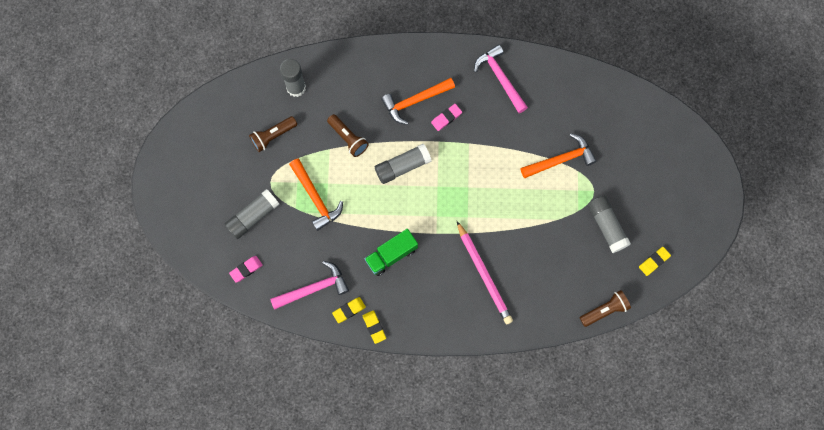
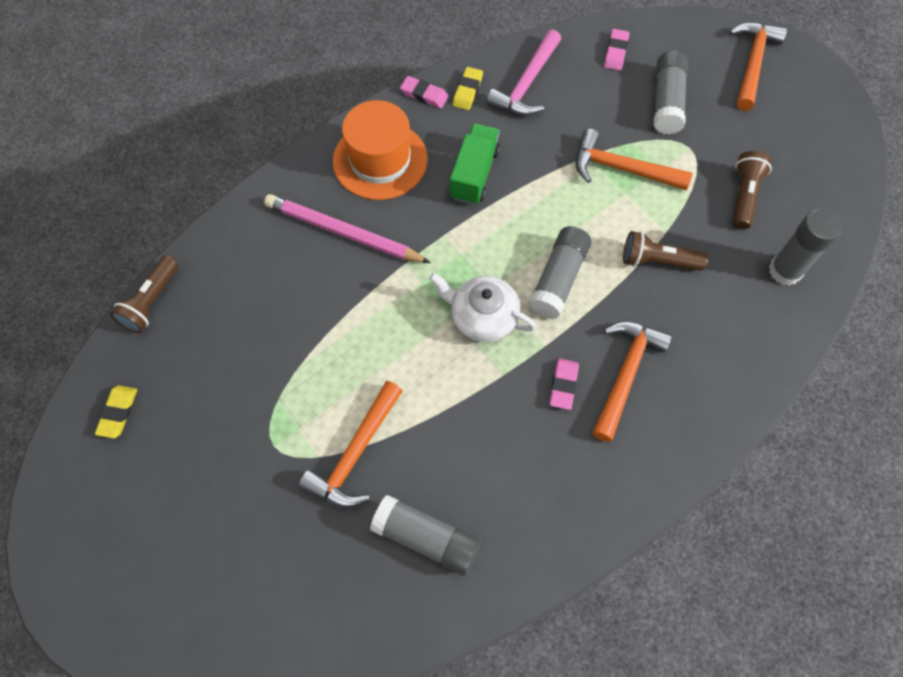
camera: 140 degrees right, 10 degrees down
(183, 202) = (752, 63): none -> orange hammer
(374, 327) = (424, 95): yellow eraser -> pink eraser
(432, 303) = (380, 160): none -> orange hat
(454, 177) = (482, 316): none -> white teapot
(500, 78) = (543, 507): pink hammer -> none
(606, 226) = (221, 410): grey glue stick -> grey glue stick (426, 538)

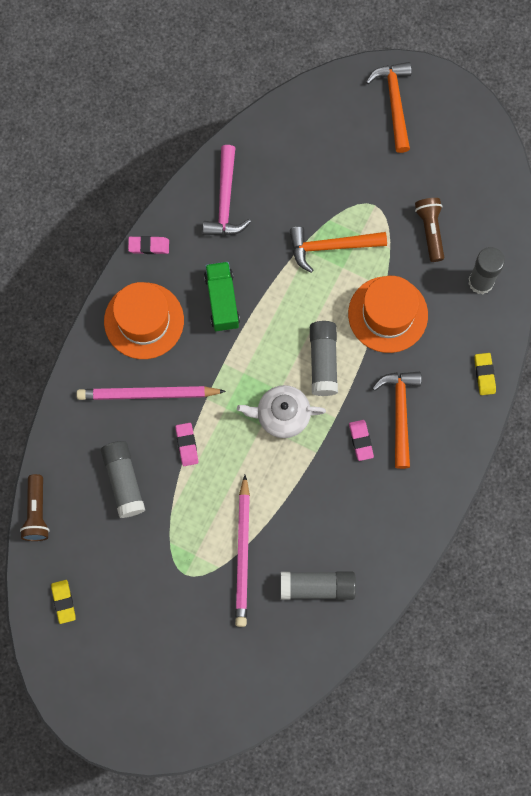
camera: 25 degrees left, 10 degrees up
(355, 454) = (243, 554): orange hammer -> pink pencil
(467, 91) = (181, 227): yellow eraser -> yellow eraser (484, 374)
(615, 52) = (282, 138): pink eraser -> pink eraser (187, 445)
(657, 261) = (388, 314): brown flashlight -> orange hat
(666, 102) = (341, 170): grey glue stick -> grey glue stick (124, 481)

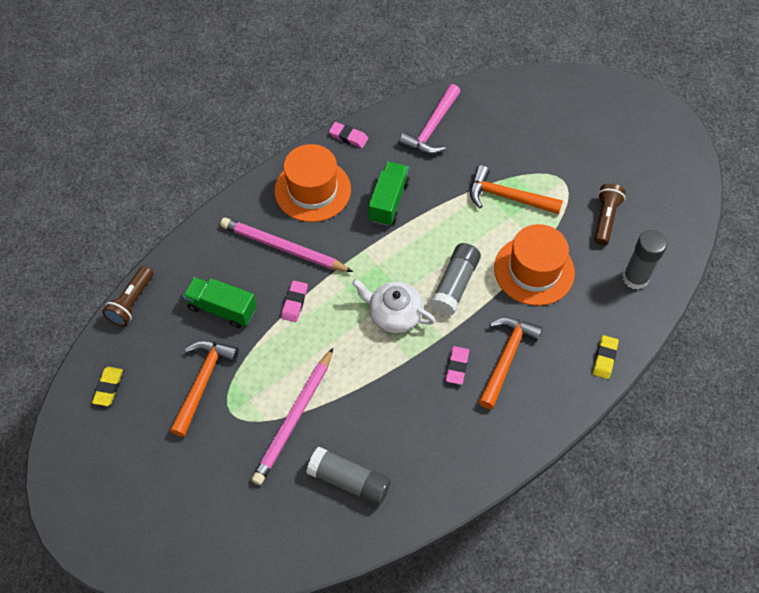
camera: 25 degrees right, 15 degrees down
(124, 481) = (222, 309): grey glue stick -> green truck
(394, 103) = (616, 111): orange hammer -> orange hammer (203, 382)

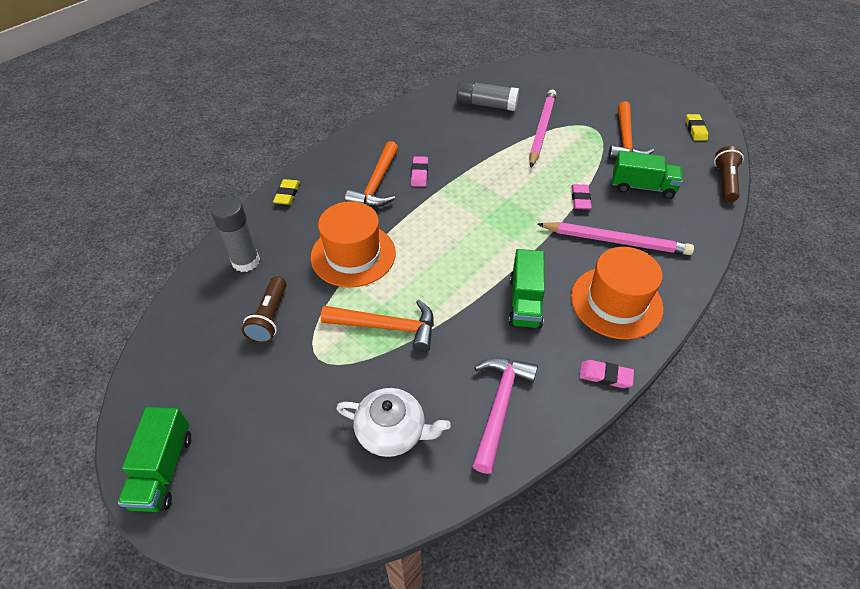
camera: 170 degrees right, 10 degrees down
(394, 314) = (485, 202): white teapot -> white teapot (392, 431)
(455, 285) = (433, 232): grey glue stick -> none
(662, 123) = (163, 469): none -> green truck

